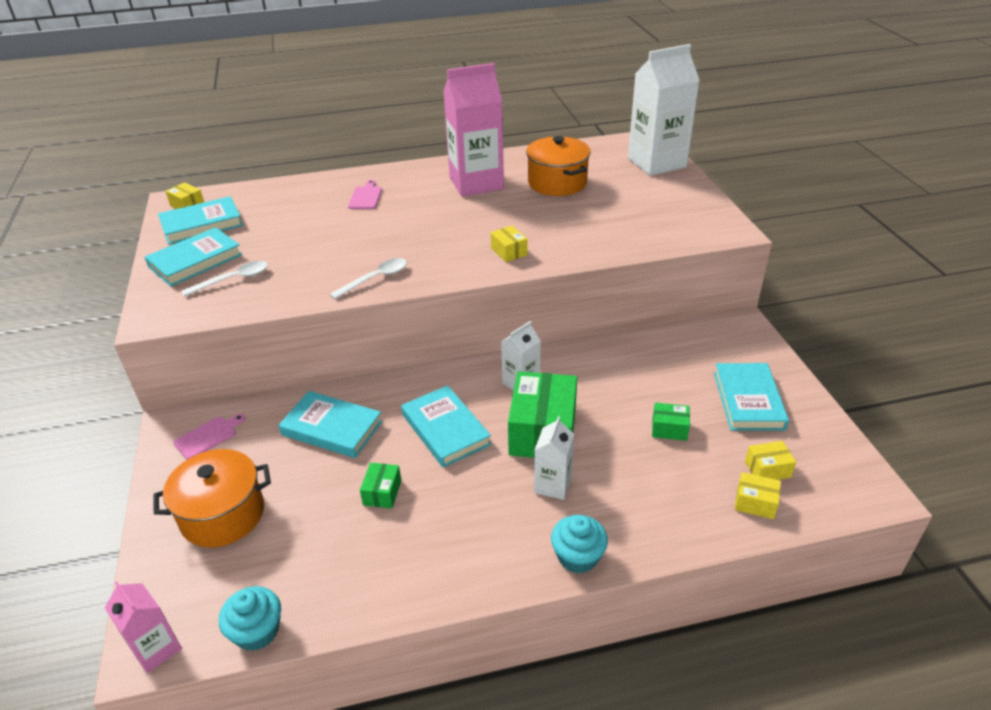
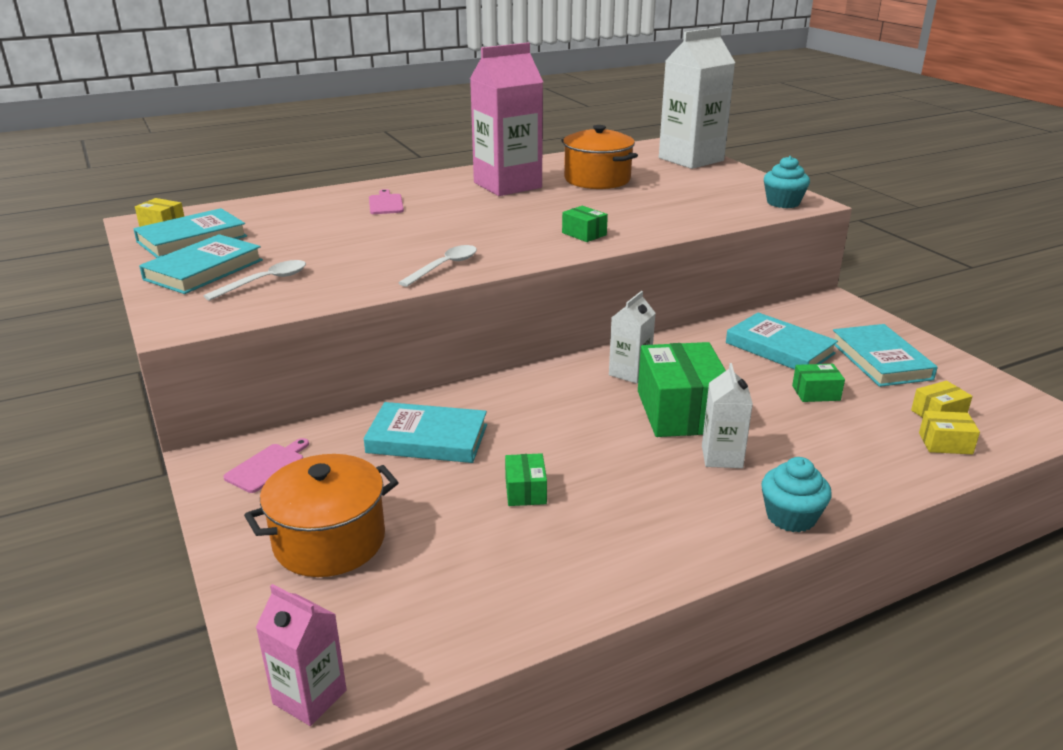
camera: 15 degrees left, 10 degrees down
(257, 631) = (441, 653): turquoise cupcake -> turquoise cupcake (783, 203)
(445, 429) = (567, 423): turquoise book -> turquoise book (779, 348)
(509, 252) = (584, 234): yellow box -> green box

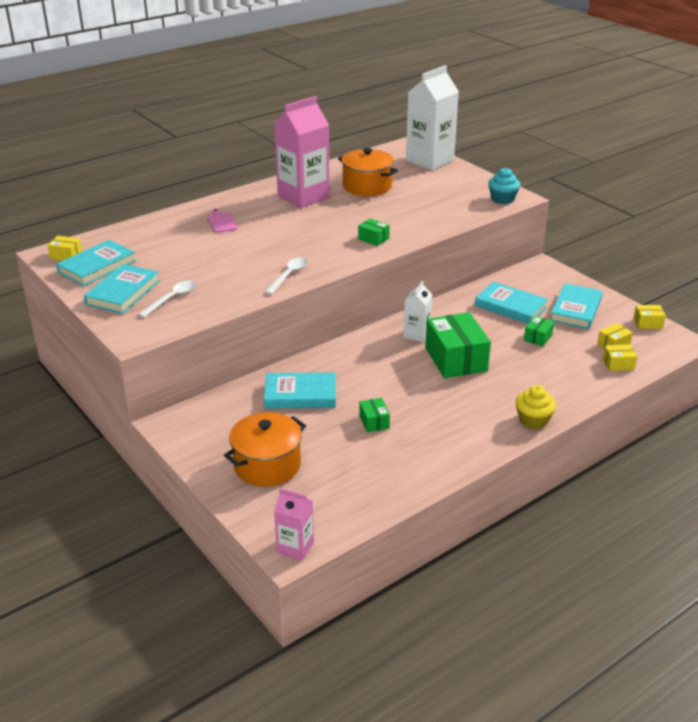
camera: 10 degrees left, 5 degrees up
(267, 466) = (205, 424): pink cutting board -> none
(722, 457) = (487, 387): white carton -> none
(791, 517) = (533, 420): turquoise cupcake -> yellow cupcake
(816, 393) = (538, 337): green box -> green box turned 45 degrees counterclockwise
(880, 360) = (575, 309): turquoise book -> turquoise book turned 45 degrees clockwise
(996, 388) = (648, 323): none -> yellow box

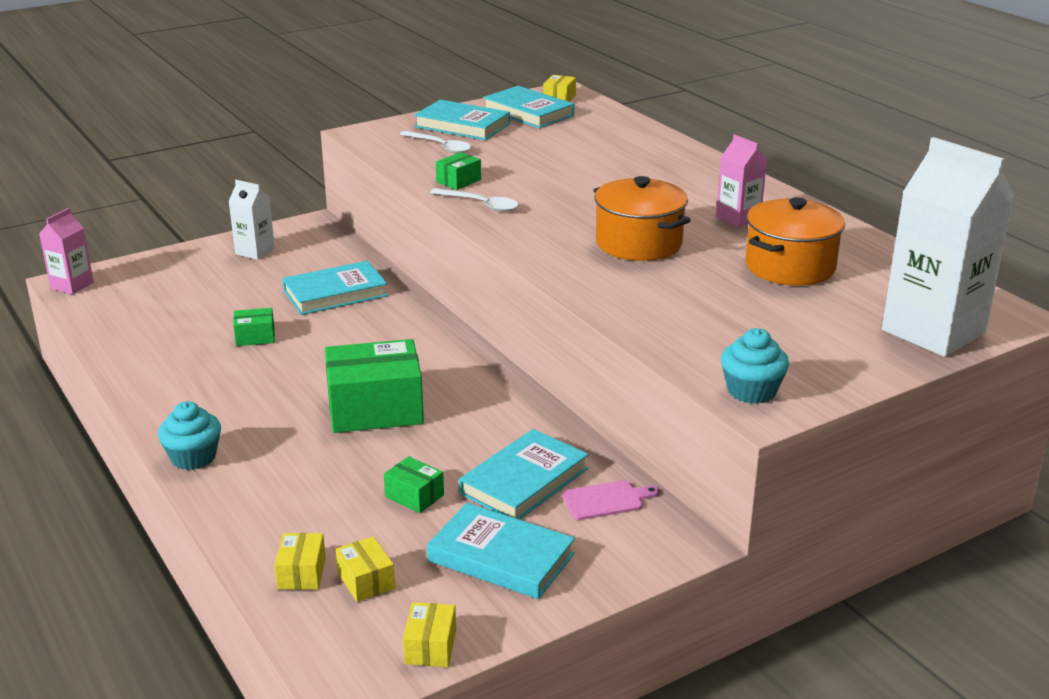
camera: 95 degrees right, 5 degrees down
(221, 222) = (647, 168): pink cutting board -> pink cutting board (606, 500)
(267, 465) = (210, 273): orange pot -> orange pot (639, 243)
(300, 394) = (335, 293): turquoise book -> turquoise book turned 60 degrees clockwise
(303, 197) = (738, 218): pink carton -> pink carton, size x0.51
(373, 239) = (584, 262): green box -> green box (458, 181)
(416, 334) = (454, 382): white carton -> white carton (255, 251)
(533, 420) = (193, 457): yellow cupcake -> turquoise cupcake

